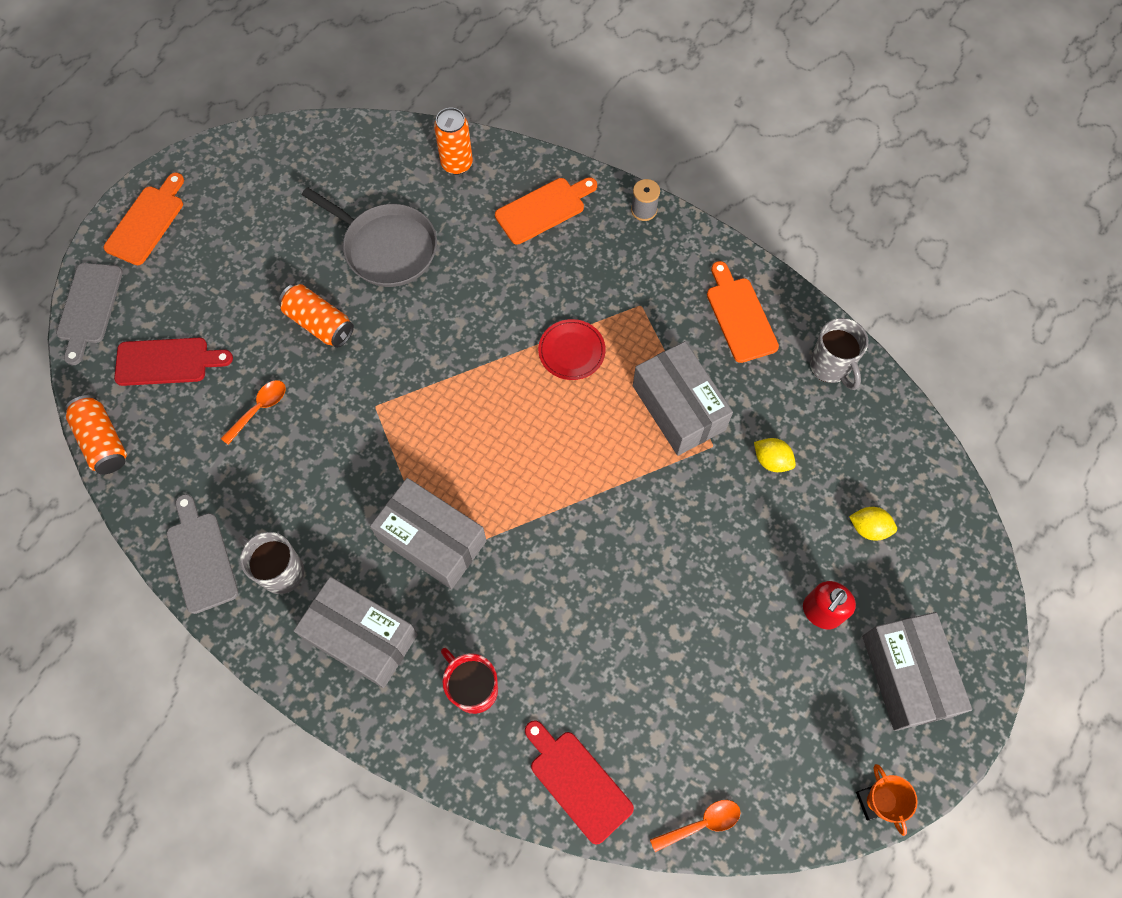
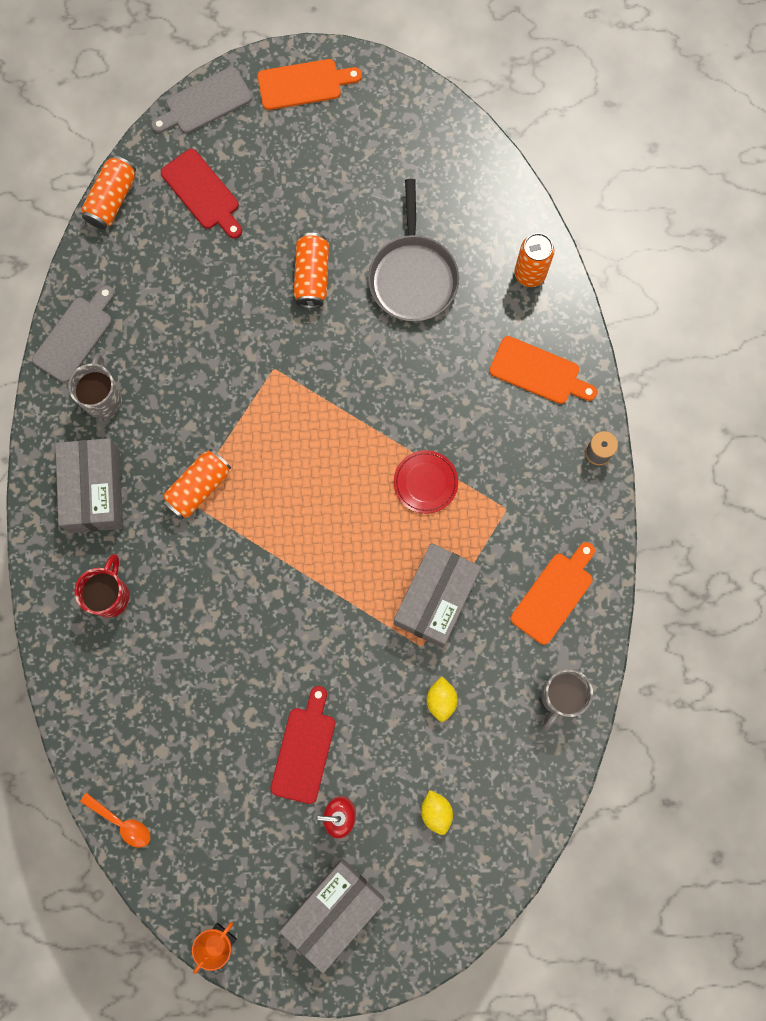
camera: 55 degrees right, 10 degrees up
(259, 409) = (212, 287): orange spoon -> none
(432, 540) = (198, 487): grey box -> orange can
(577, 782) = (93, 715): red cutting board -> red cutting board (304, 750)

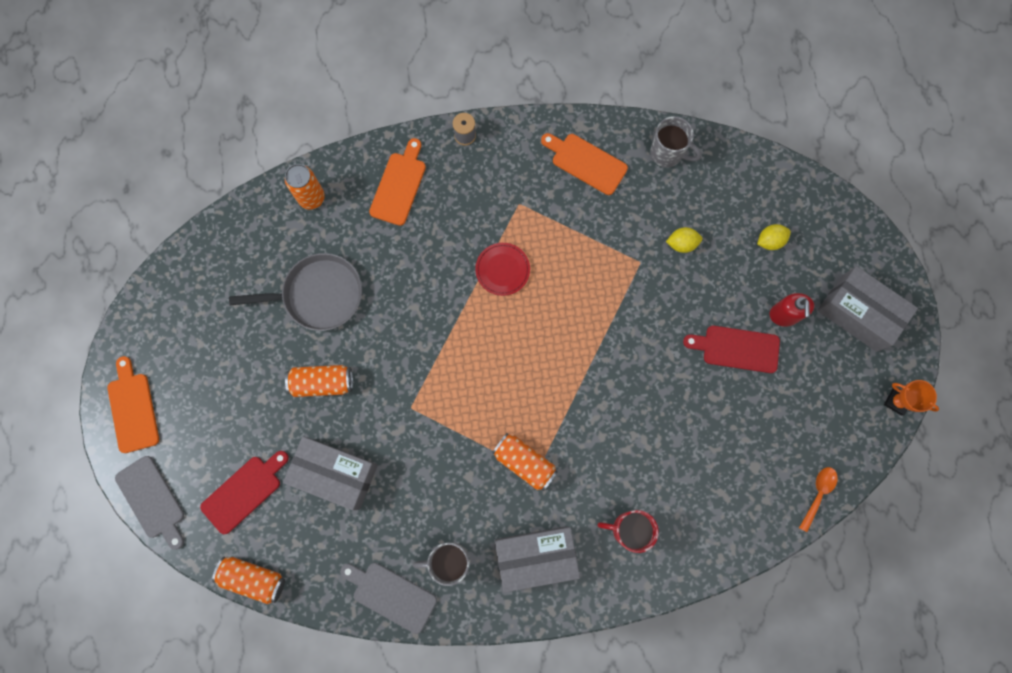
camera: 95 degrees left, 0 degrees up
(436, 598) = (599, 254): grey box -> grey box (335, 474)

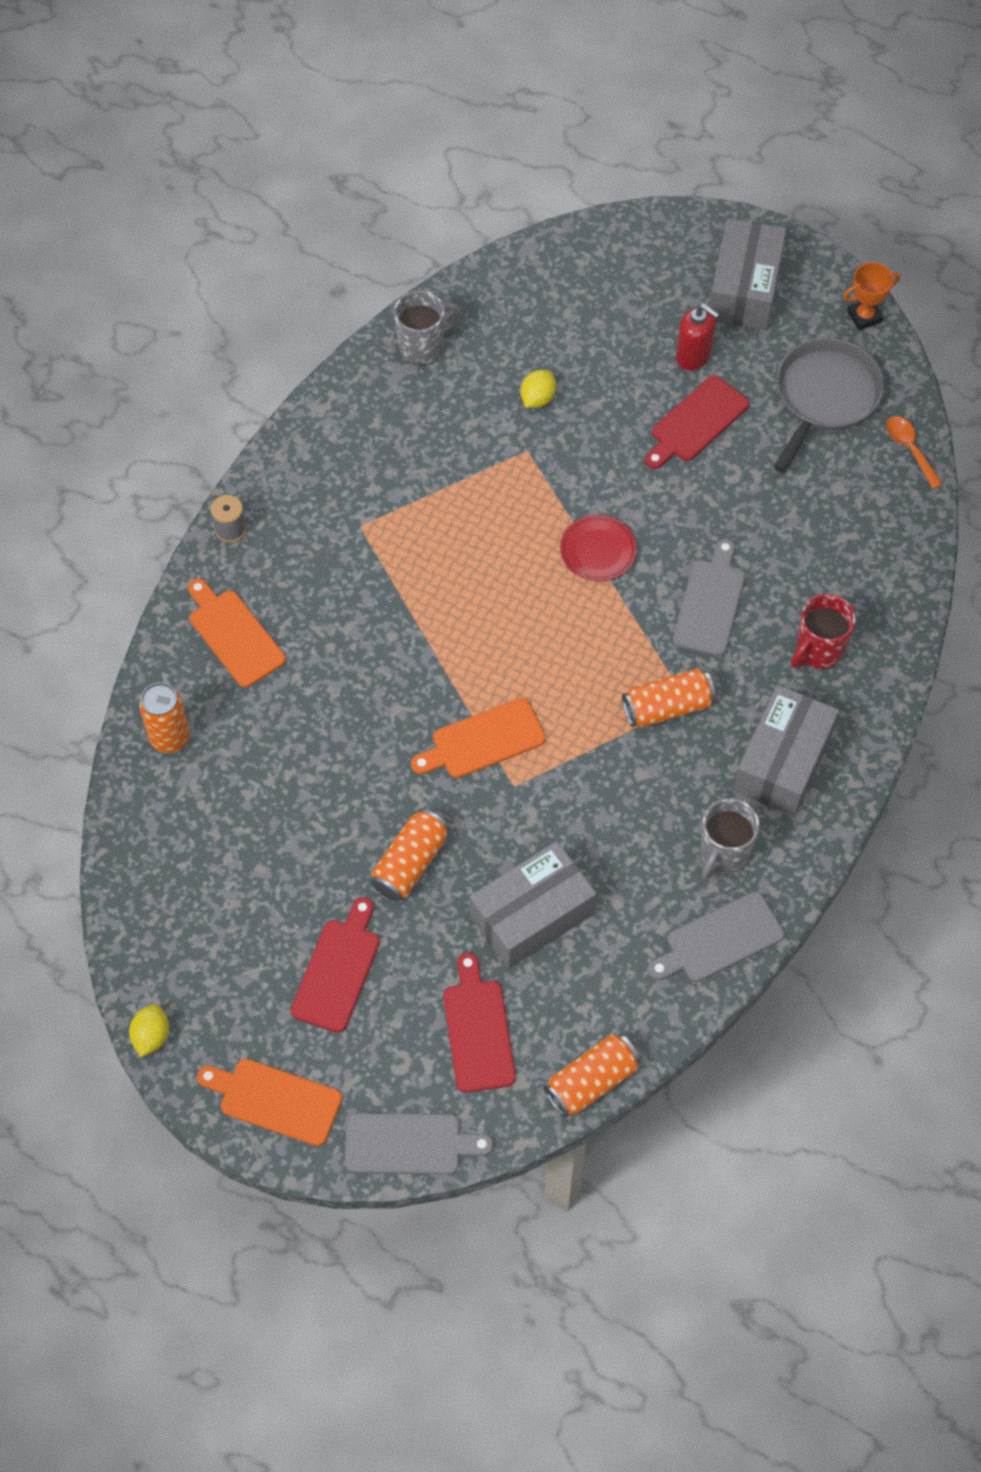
camera: 55 degrees left, 15 degrees down
(231, 388) = (338, 970): none -> red cutting board
(319, 295) = (298, 802): grey pan -> grey pan (825, 396)
(502, 270) = (425, 591): red plate -> red plate (598, 550)
(586, 162) = (367, 430): orange cutting board -> orange cutting board (483, 740)
(614, 441) = (710, 603): none -> grey cutting board
(770, 241) = (601, 316): yellow lemon -> yellow lemon (151, 1036)
(858, 313) = (744, 289): grey box -> grey box turned 60 degrees counterclockwise

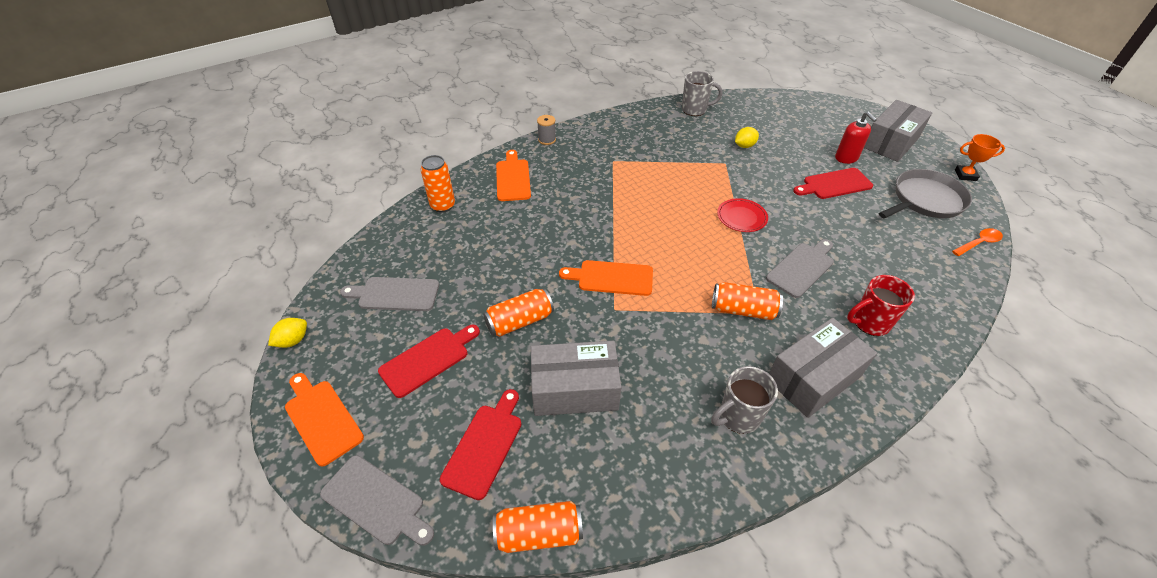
camera: 30 degrees right, 15 degrees down
(719, 940) = (703, 477): grey cutting board -> grey cutting board (395, 294)
(910, 449) = (978, 243): orange spoon -> orange spoon turned 60 degrees clockwise

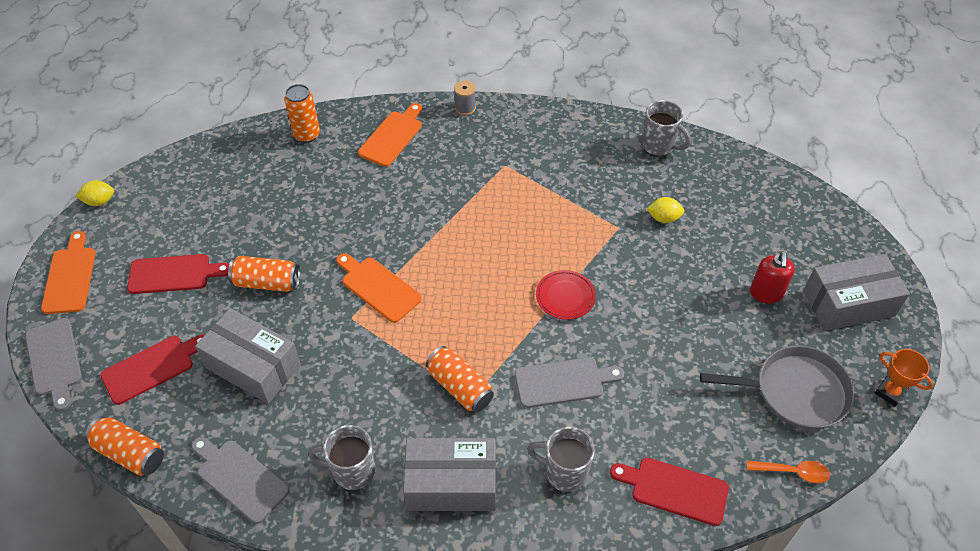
camera: 35 degrees right, 5 degrees up
(395, 294) = (198, 202): grey cutting board -> grey cutting board (239, 478)
(834, 184) = (711, 316): red cutting board -> red cutting board (674, 490)
(869, 323) = (564, 472): red mug -> grey mug

